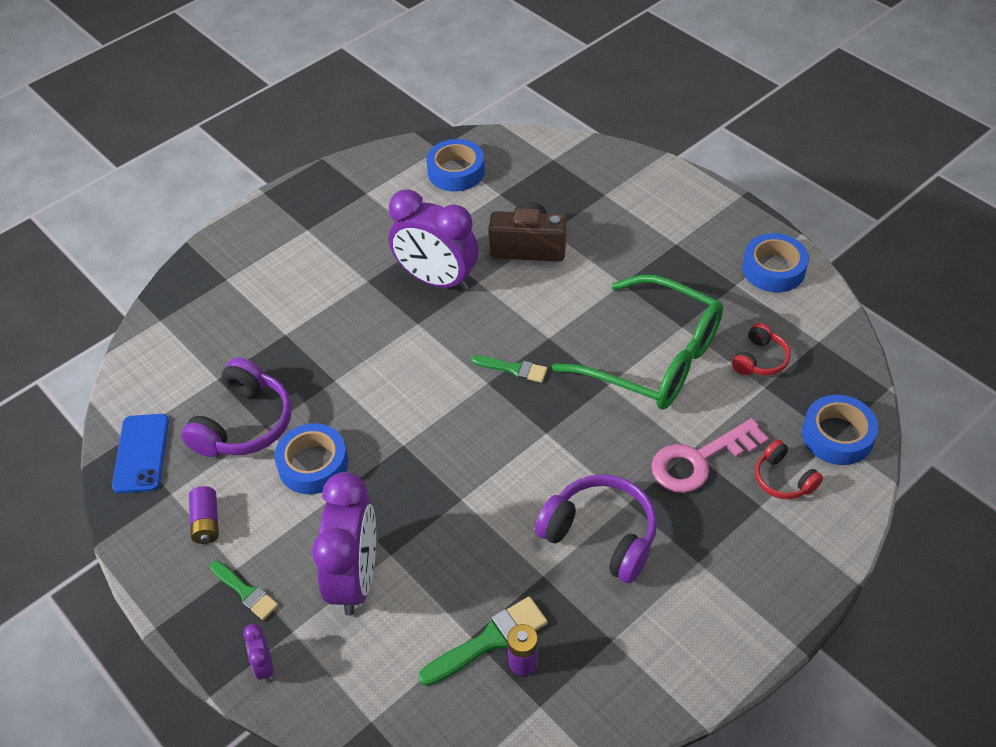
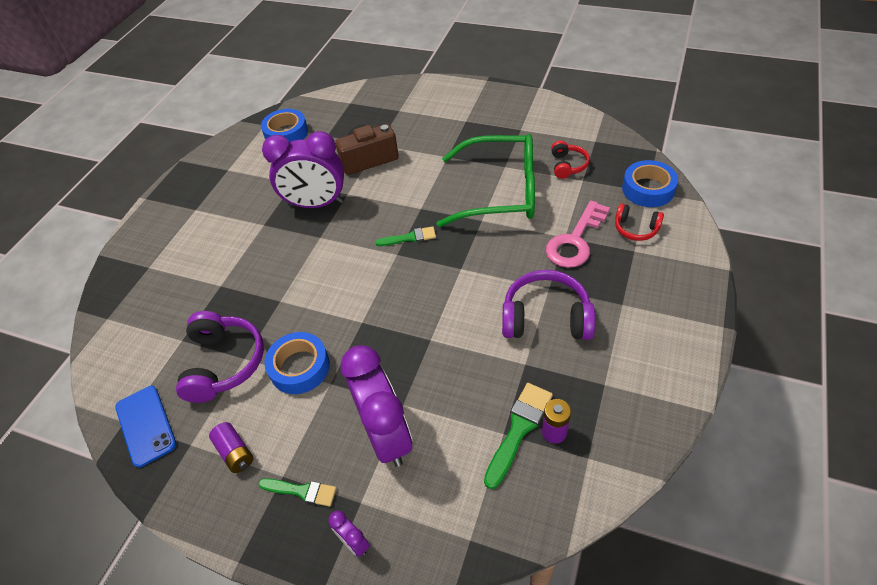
camera: 25 degrees left, 0 degrees up
(773, 269) = (537, 112): blue tape -> none

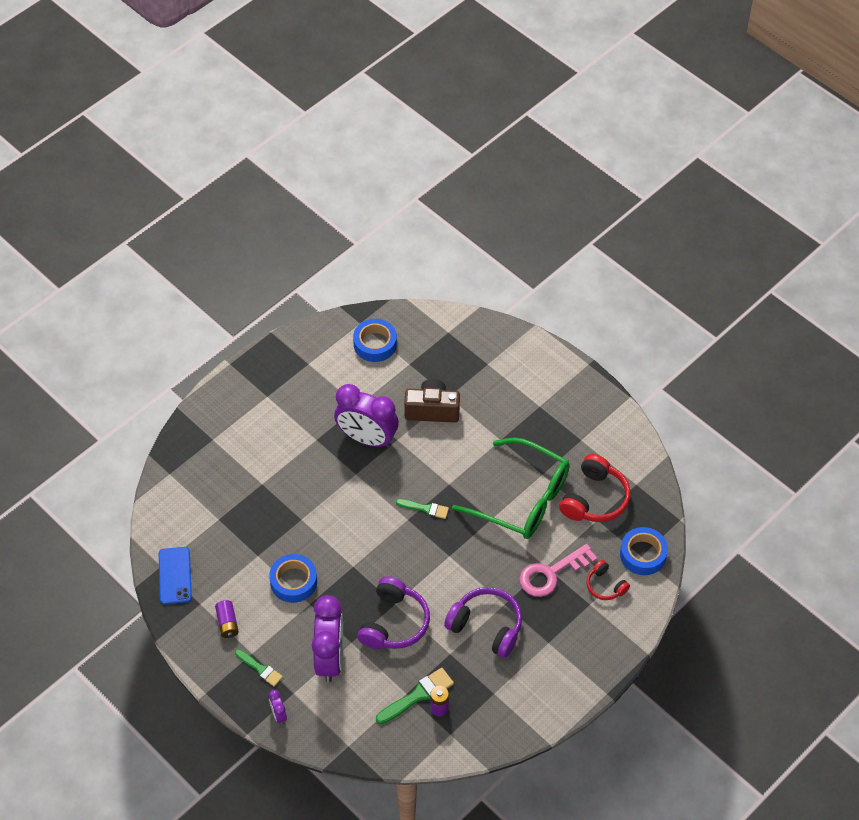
camera: 20 degrees right, 5 degrees up
(224, 363) = (242, 553): purple headphones -> purple headphones (394, 623)
(567, 165) = (595, 499): red headphones -> red headphones, size x1.77

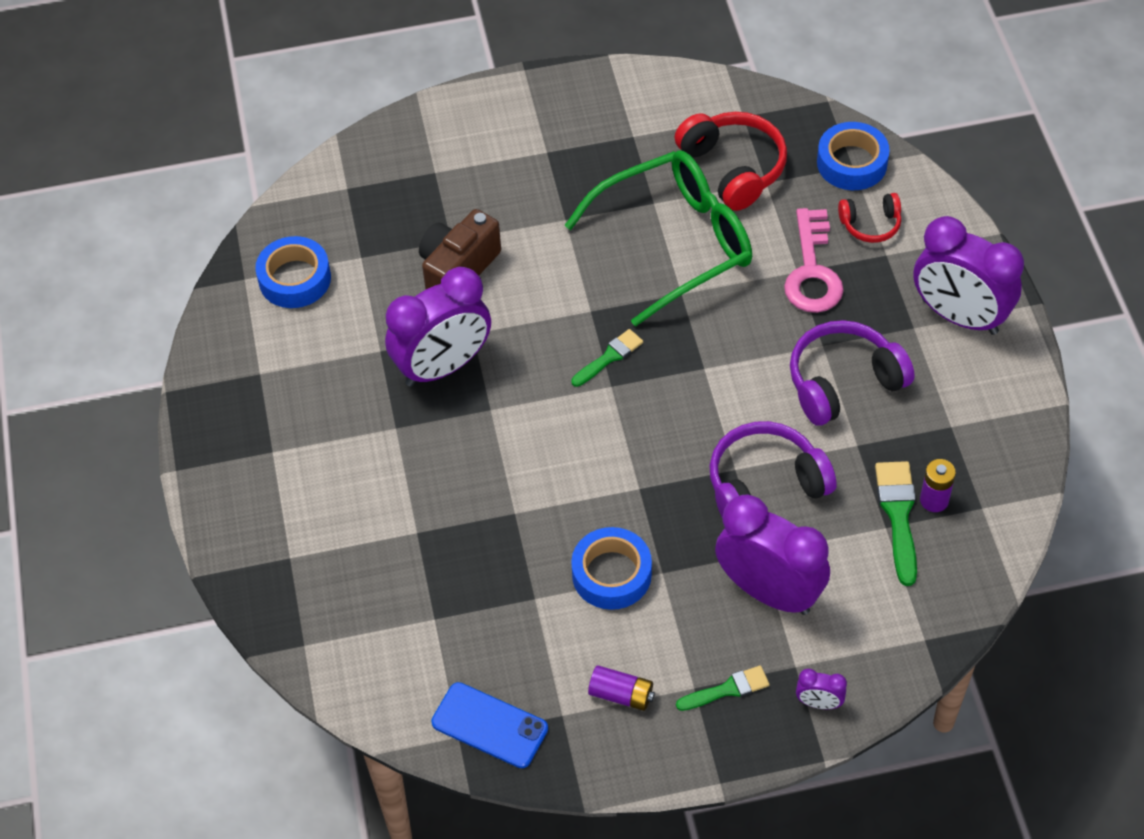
camera: 55 degrees left, 0 degrees up
(394, 623) = (765, 485): purple headphones -> purple headphones turned 75 degrees counterclockwise
(572, 661) = (959, 316): none -> purple clock

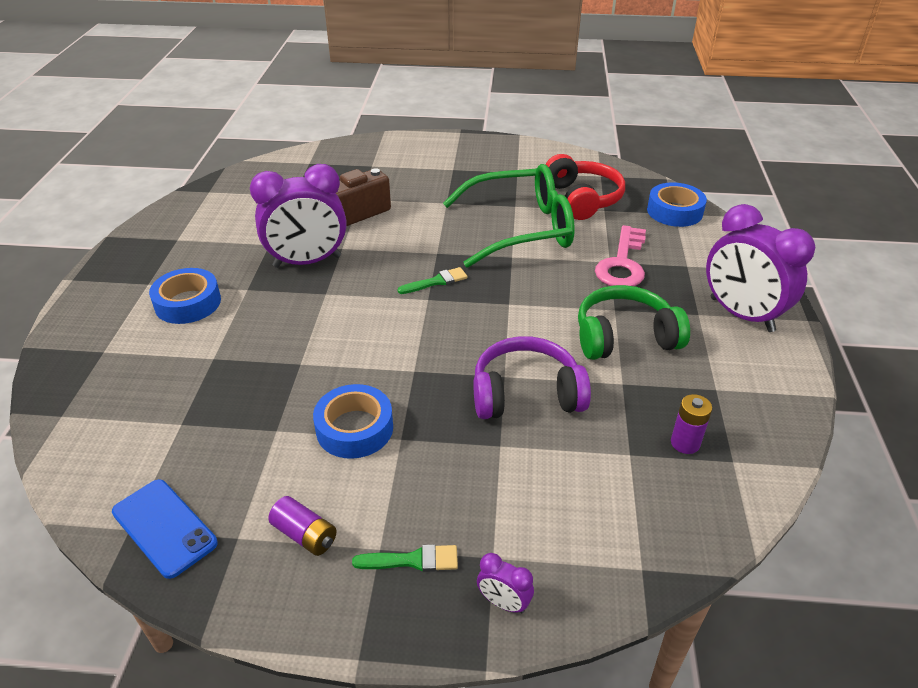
camera: 15 degrees right, 15 degrees down
(295, 279) = (241, 197): blue tape -> blue tape (188, 303)
(769, 591) = (494, 480): purple clock -> none
(843, 382) = (624, 337): purple headphones -> green headphones
(870, 224) = (679, 246): red headphones -> none
(898, 515) = (645, 447): green brush -> none

